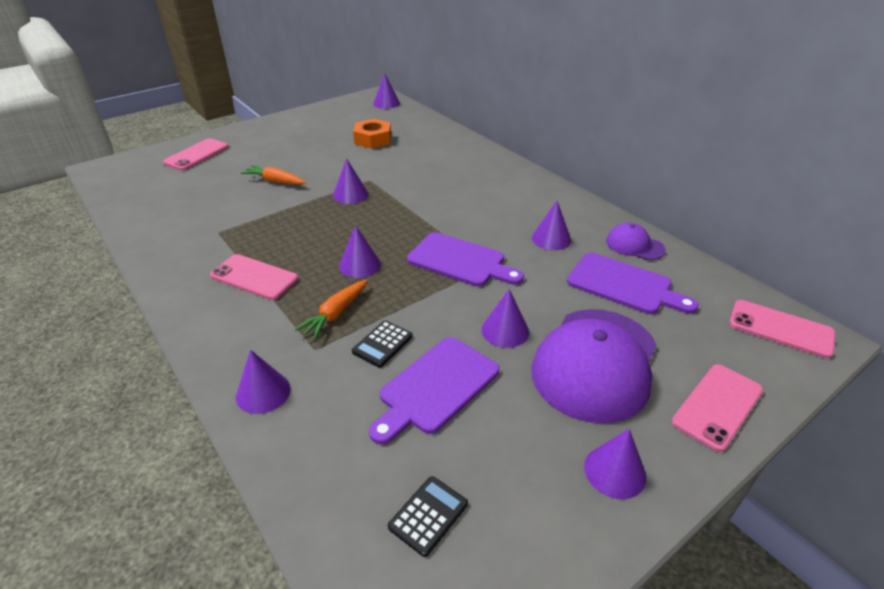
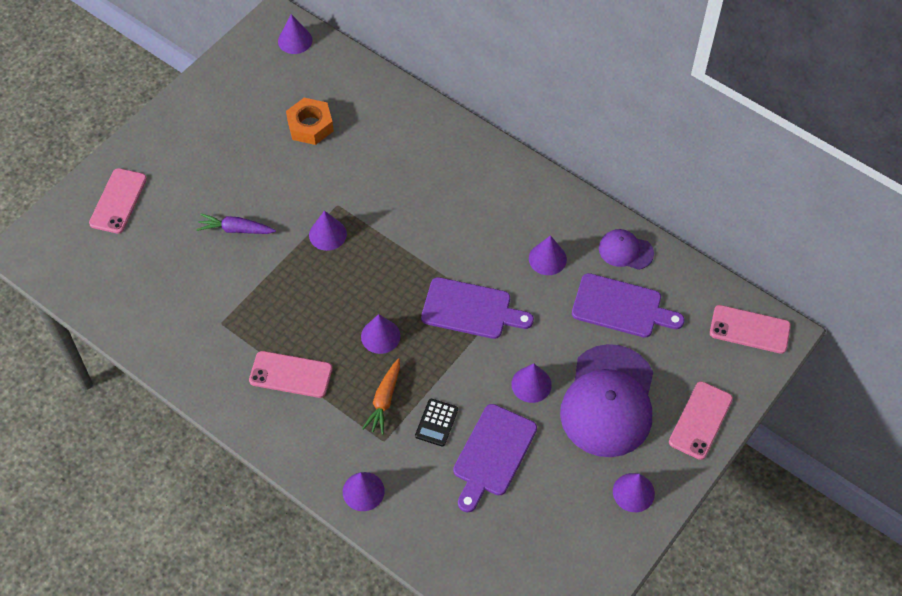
camera: 15 degrees left, 20 degrees up
(275, 181) = (236, 229): orange carrot -> purple carrot
(428, 515) = (519, 554): black calculator -> none

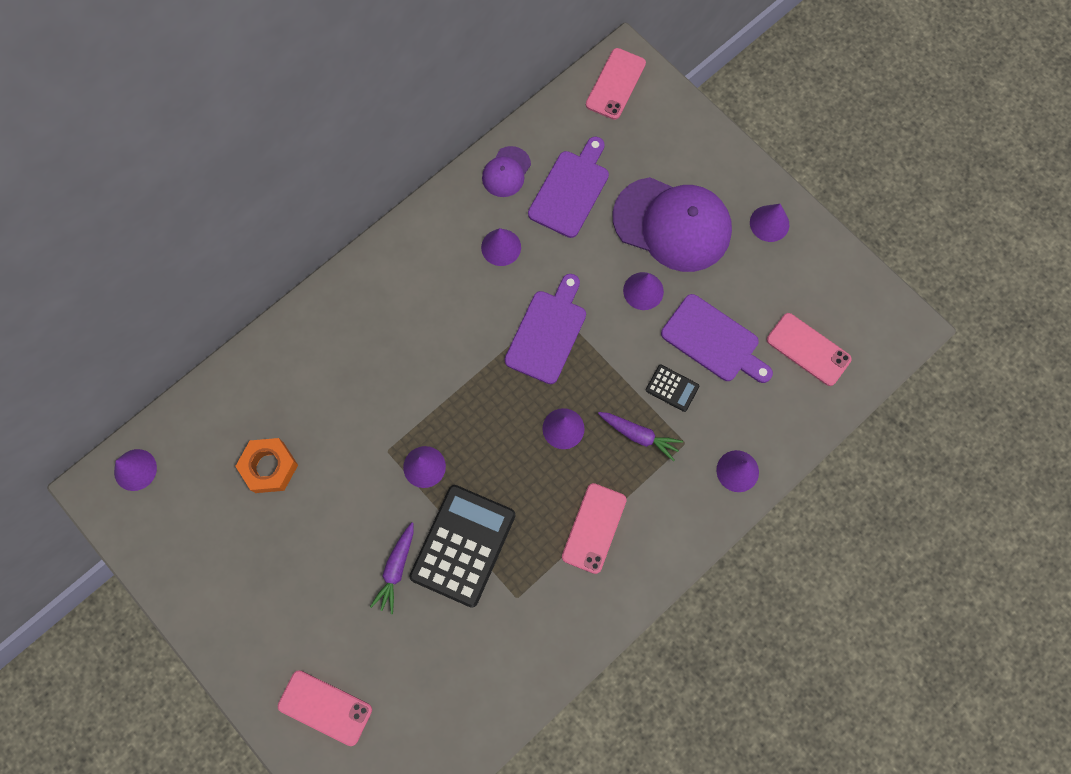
camera: 80 degrees left, 15 degrees up
(262, 275) = (463, 545): none -> black calculator
(384, 400) = (639, 435): orange carrot -> purple carrot
(700, 420) = (704, 149): pink phone -> pink phone (808, 349)

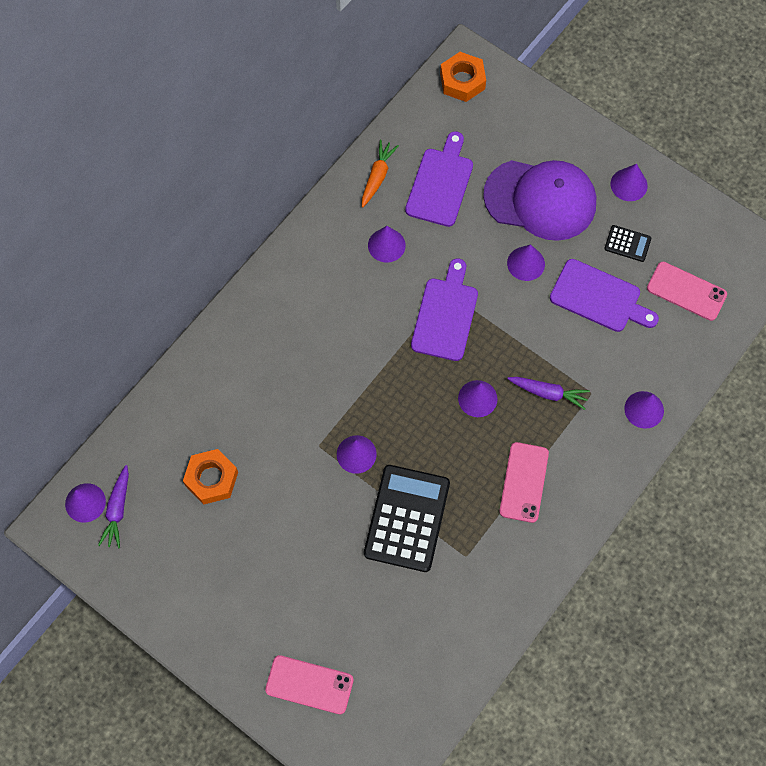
camera: 10 degrees left, 5 degrees down
(396, 569) = (349, 550): purple carrot -> purple carrot (117, 510)
(506, 172) = (377, 176): purple cap -> orange carrot
(615, 84) = (462, 81): pink phone -> orange nut
(672, 388) = (570, 346): black calculator -> black calculator (627, 243)

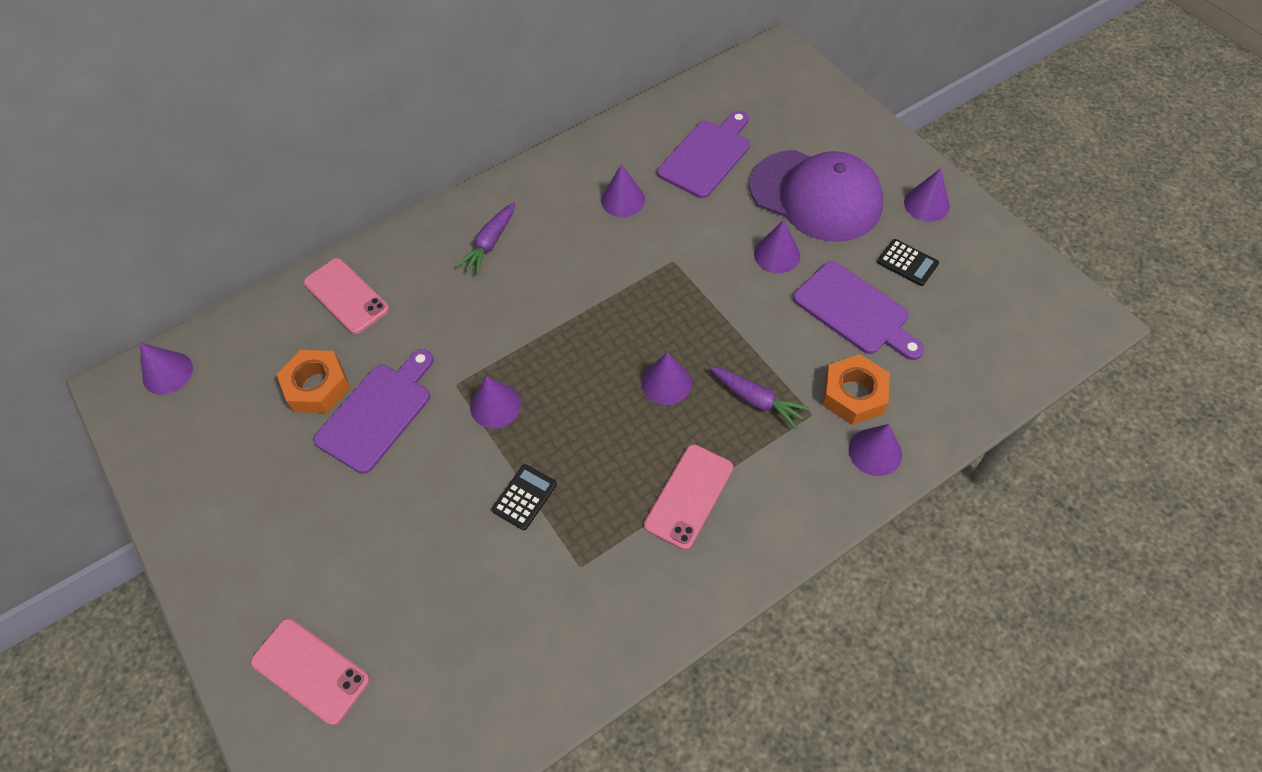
camera: 20 degrees right, 10 degrees down
(117, 510) = (197, 391): purple carrot -> purple carrot (490, 243)
(377, 176) = (640, 134): orange carrot -> none
(407, 518) = (524, 497): black calculator -> black calculator, size x0.46
(445, 315) = (662, 284): purple cutting board -> purple cutting board (377, 413)
(462, 81) = (766, 70): orange nut -> orange nut (853, 395)
(686, 291) = (968, 331): pink phone -> pink phone (346, 296)

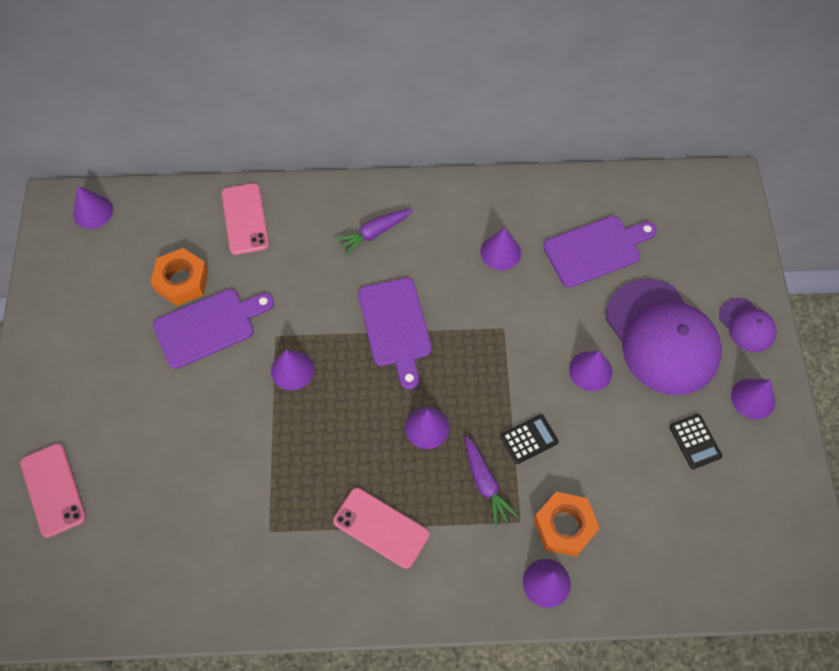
camera: 30 degrees right, 5 degrees up
(524, 497) = (266, 454): black calculator -> black calculator (529, 439)
(689, 496) = (381, 527): pink phone -> pink phone turned 60 degrees clockwise
(855, 311) = (618, 457): purple cutting board -> purple cutting board (396, 326)
(877, 151) = (747, 325): none -> purple cap

